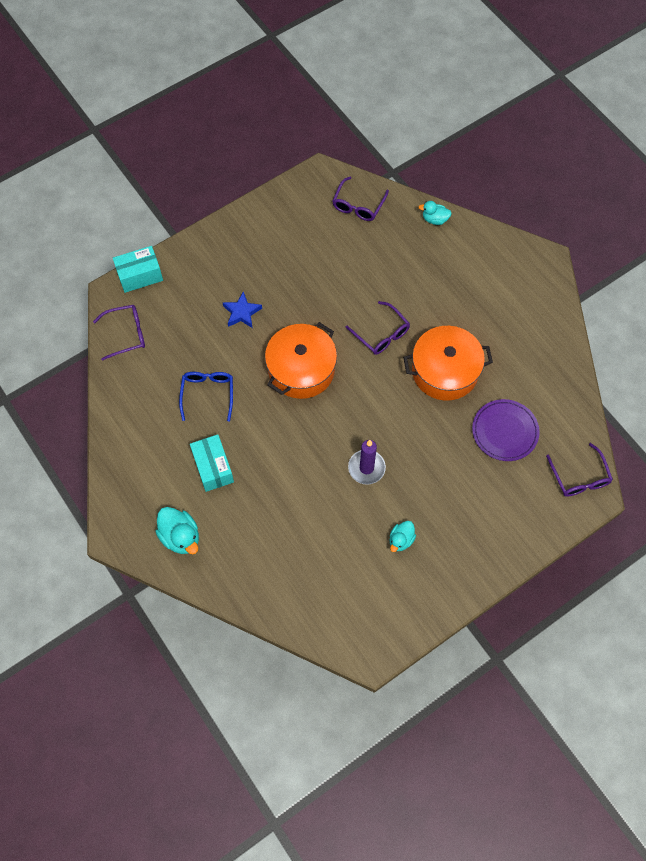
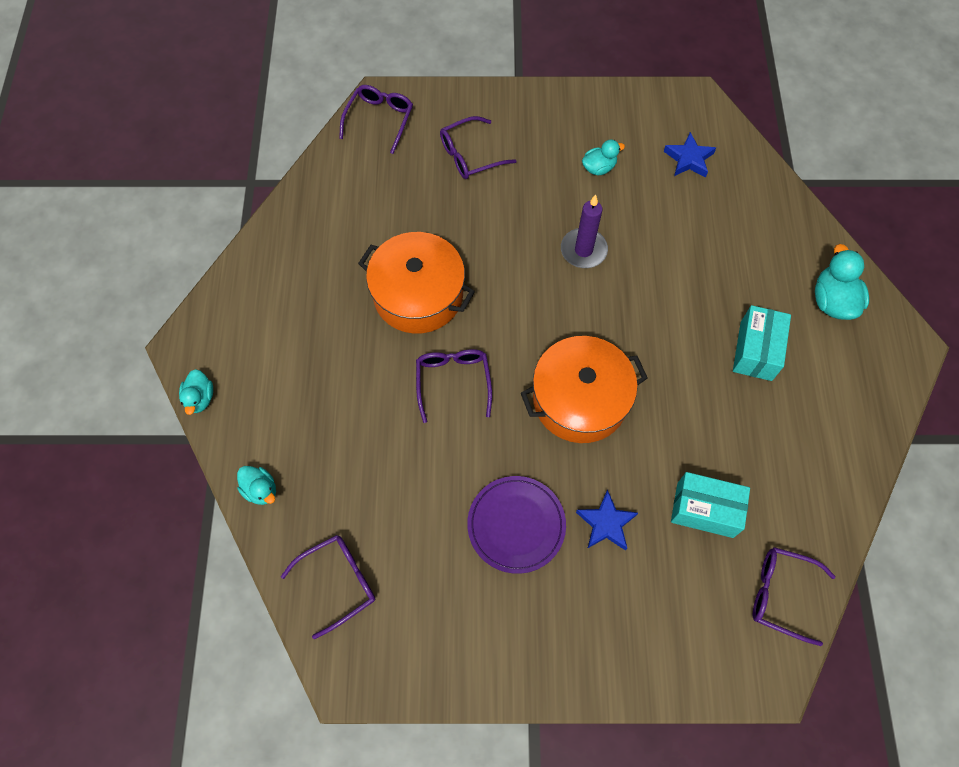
camera: 145 degrees left, 0 degrees up
(140, 275) = (717, 679): turquoise box -> turquoise box (705, 510)
(207, 394) = (714, 440): blue glasses -> none
(342, 591) = (689, 159): none -> blue star
(495, 491) = (470, 155): none -> purple glasses
(505, 431) = (411, 199): purple plate -> purple plate (516, 525)
(510, 240) = (200, 398): none -> turquoise duck

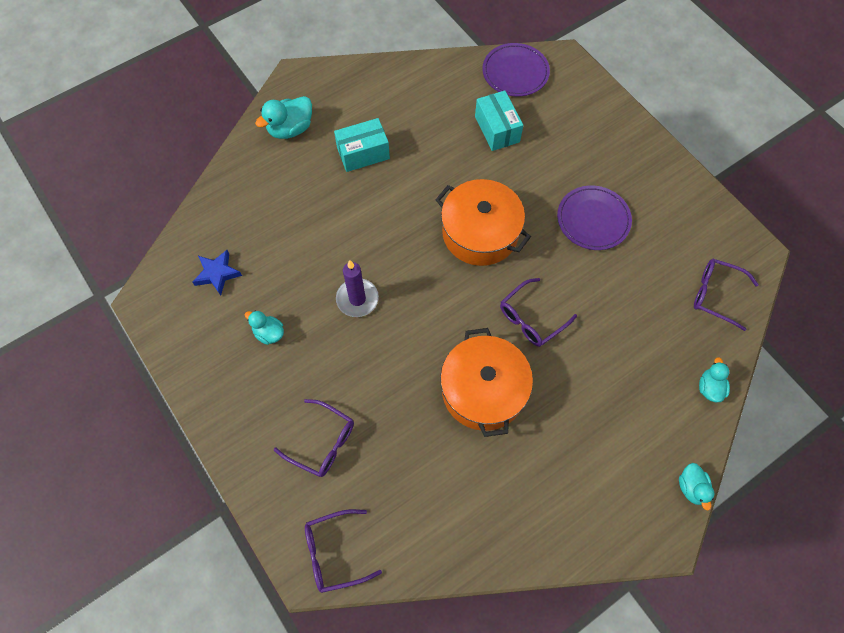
camera: 125 degrees left, 0 degrees up
(200, 398) = (691, 487): turquoise duck -> turquoise duck turned 120 degrees clockwise
(606, 523) = (549, 174): blue star -> none
(781, 594) = (515, 72): purple glasses -> purple plate

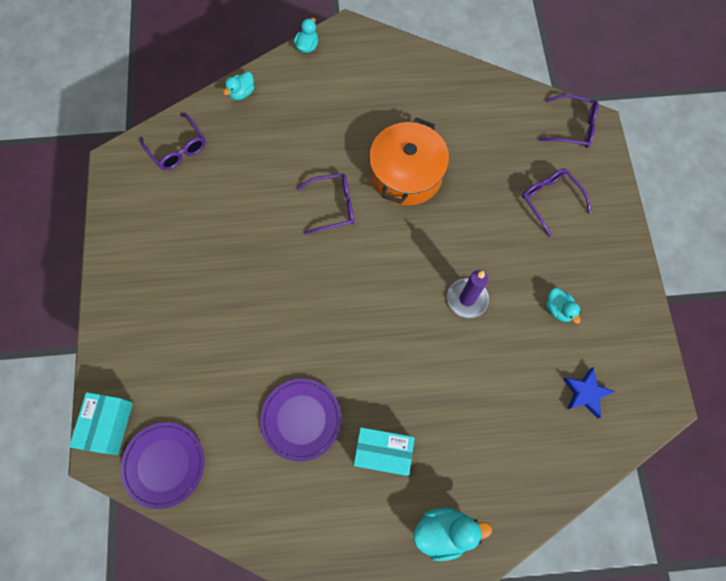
camera: 150 degrees left, 5 degrees up
(480, 233) = (324, 301): orange pot -> none
(497, 129) = (233, 403): turquoise box -> turquoise box (109, 425)
(593, 220) = (219, 260): purple plate -> purple plate (301, 419)

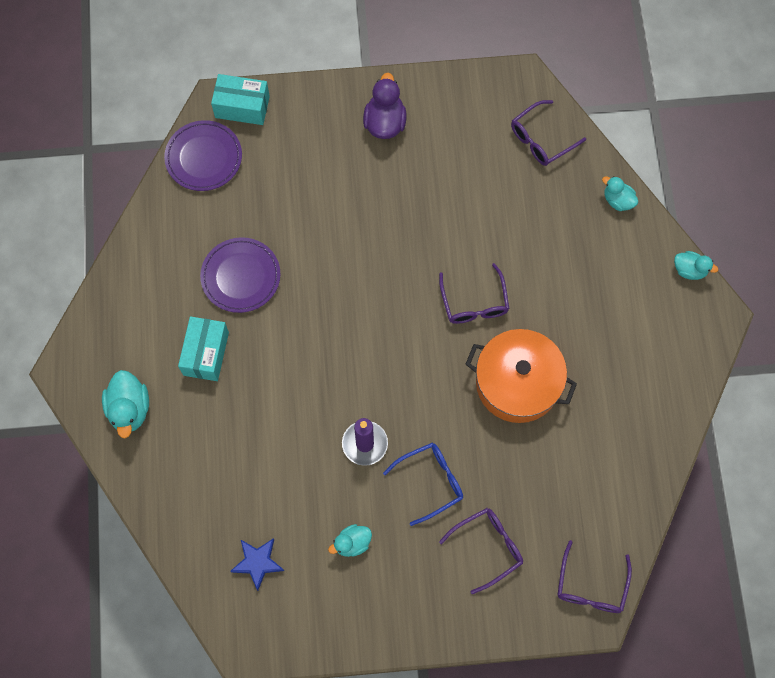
camera: 90 degrees right, 0 degrees up
(144, 282) = (385, 122): none -> purple duck
(498, 244) = (430, 482): none -> blue glasses

